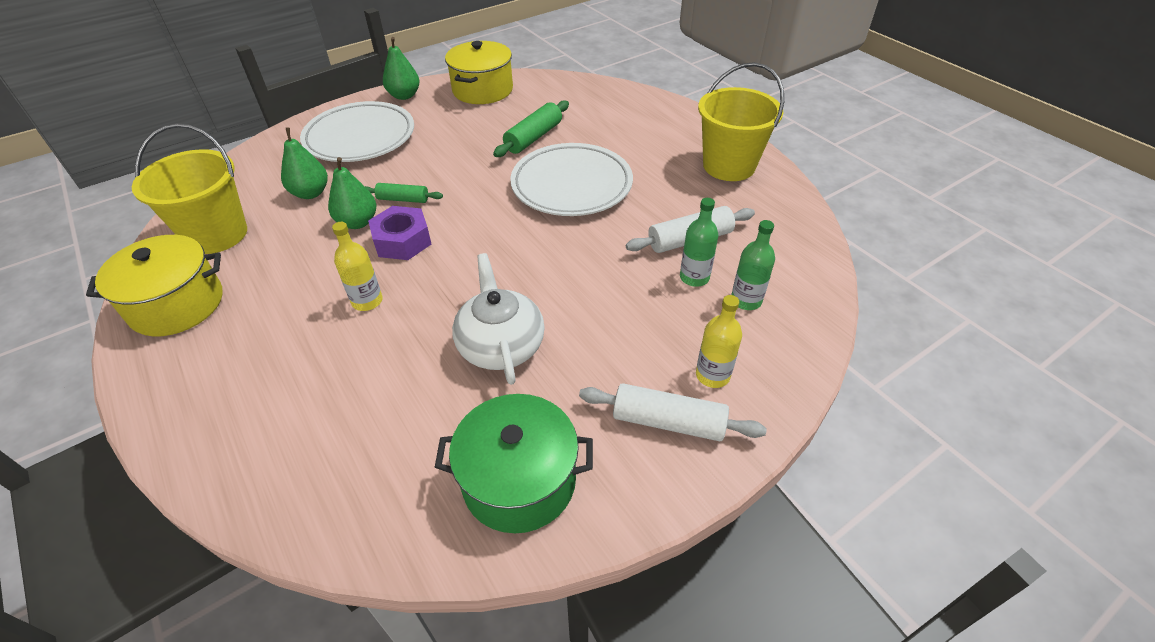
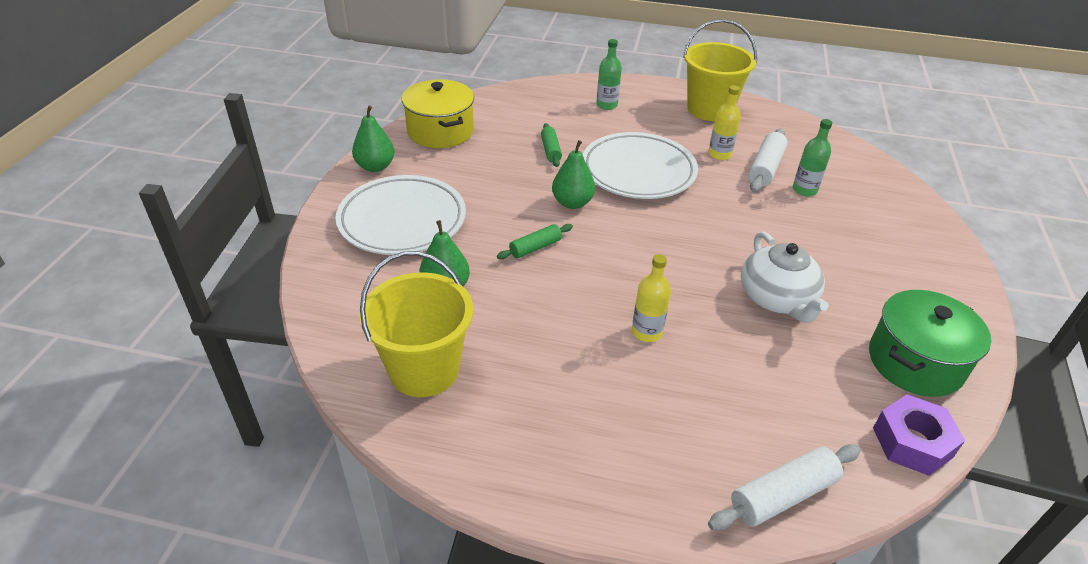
camera: 45 degrees left, 5 degrees down
(177, 305) = (502, 441): yellow pot -> none
(358, 222) = (532, 285): green pear -> green pear (572, 203)
(402, 241) = (592, 277): purple nut -> purple nut (912, 442)
(501, 345) = (777, 298): white teapot -> white teapot turned 135 degrees counterclockwise
(533, 137) = (550, 150): green rolling pin -> green rolling pin, size x0.64
(668, 421) = (922, 277): white rolling pin -> white rolling pin (782, 495)
(712, 375) = (900, 239): yellow bottle -> yellow bottle (719, 154)
(746, 300) = (848, 187): green bottle -> green bottle (606, 105)

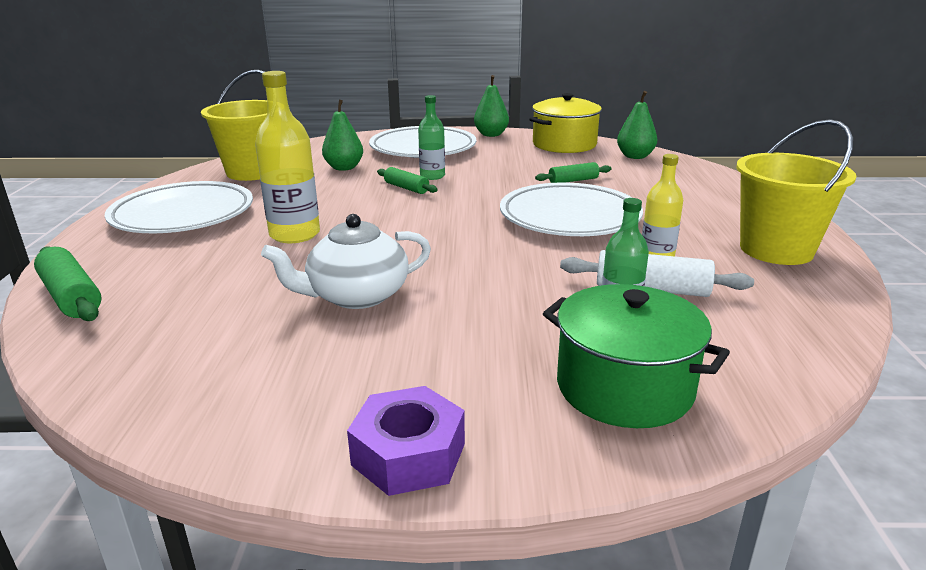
camera: 80 degrees right, 15 degrees down
(571, 428) = (183, 215): none -> white plate
(572, 203) = (485, 195): green pear -> green pear (635, 156)
(606, 105) = (701, 196): green bottle -> green bottle (432, 176)
(646, 332) = (295, 234): yellow bottle -> yellow bottle, size x1.62
(782, 495) = (71, 297): white rolling pin -> green rolling pin
(912, 442) = (102, 375): purple nut -> purple nut (409, 454)
(915, 362) = (239, 390): green pot -> green pot (624, 387)

